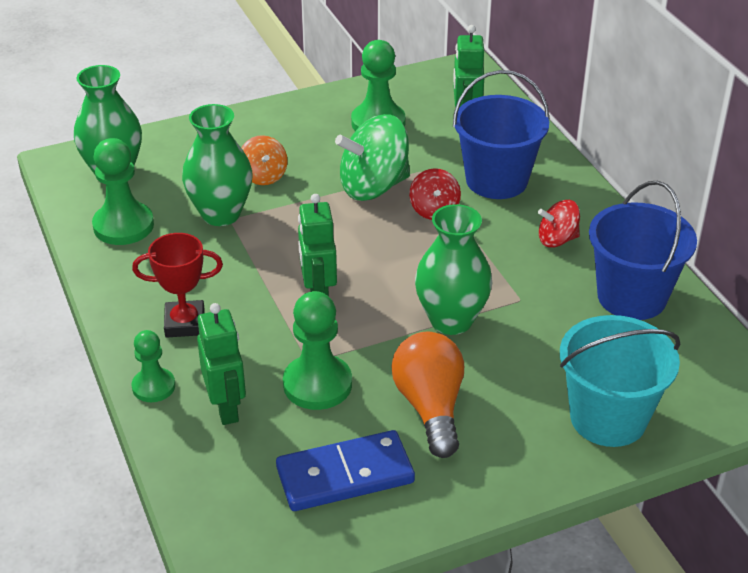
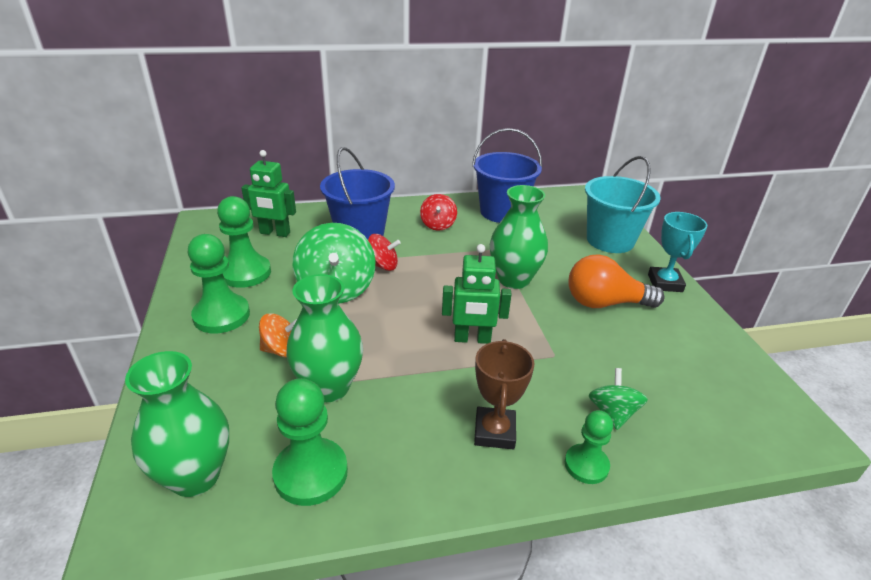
camera: 80 degrees left, 5 degrees down
(185, 323) = (494, 432): red trophy -> brown trophy
(226, 408) = (612, 413): green robot -> green spinning top
(317, 384) = (582, 354): green pawn -> green pawn (221, 315)
(345, 475) = (680, 353): blue domino -> none
(509, 475) = (665, 283): none -> turquoise trophy

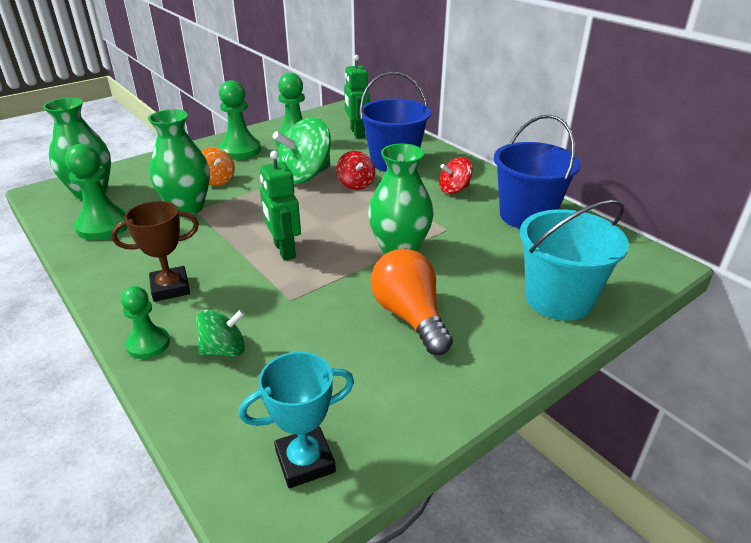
camera: 65 degrees right, 0 degrees up
(665, 283) = (502, 359): turquoise trophy -> turquoise trophy (305, 461)

